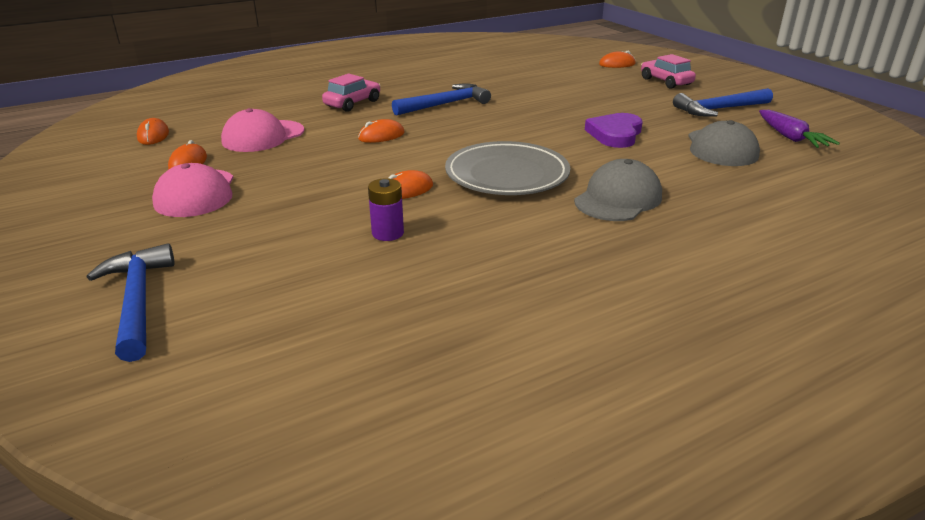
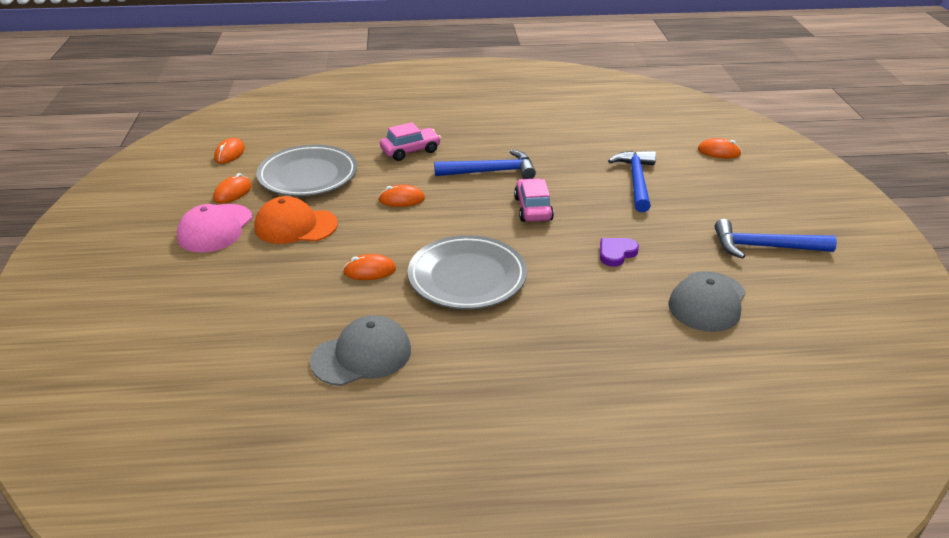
camera: 25 degrees right, 5 degrees up
(137, 301) = (110, 324): blue hammer -> blue hammer (636, 181)
(263, 136) = (308, 175): pink cap -> grey plate
(289, 174) = (295, 226): none -> orange cap
(388, 233) = (317, 314): purple battery -> none
(615, 134) = (616, 253): purple heart -> purple heart, size x0.66
(618, 198) = (538, 335): grey cap -> grey cap (362, 355)
(665, 81) = (747, 191): pink car -> pink car (533, 209)
(790, 137) = (801, 308): purple carrot -> none

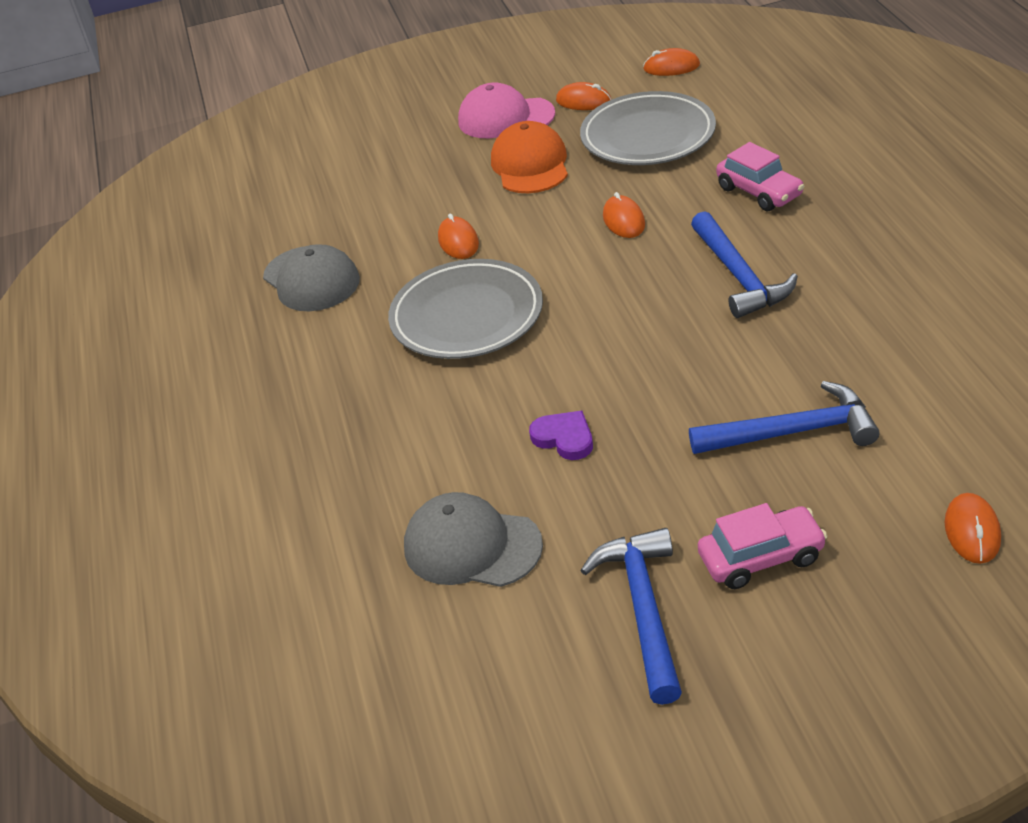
camera: 85 degrees right, 5 degrees up
(533, 209) = (651, 337): pink car -> pink car (761, 557)

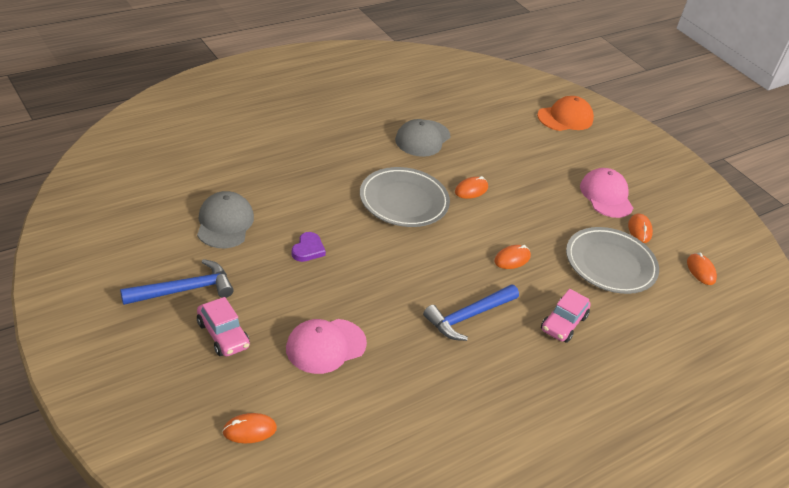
camera: 60 degrees right, 0 degrees up
(530, 164) = (558, 212): orange cap -> orange cap (565, 118)
(793, 432) = (325, 346): blue hammer -> pink cap

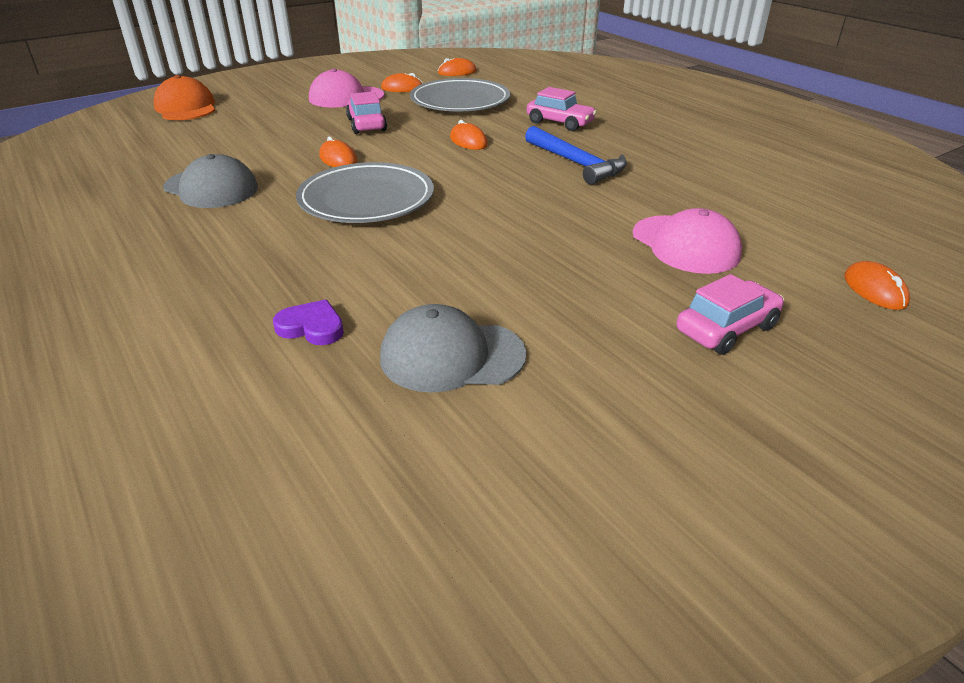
camera: 85 degrees left, 5 degrees down
(184, 290) = (651, 383): blue hammer -> none
(308, 249) = (497, 267): purple heart -> purple heart (312, 327)
(542, 205) = (366, 125): none -> pink car

